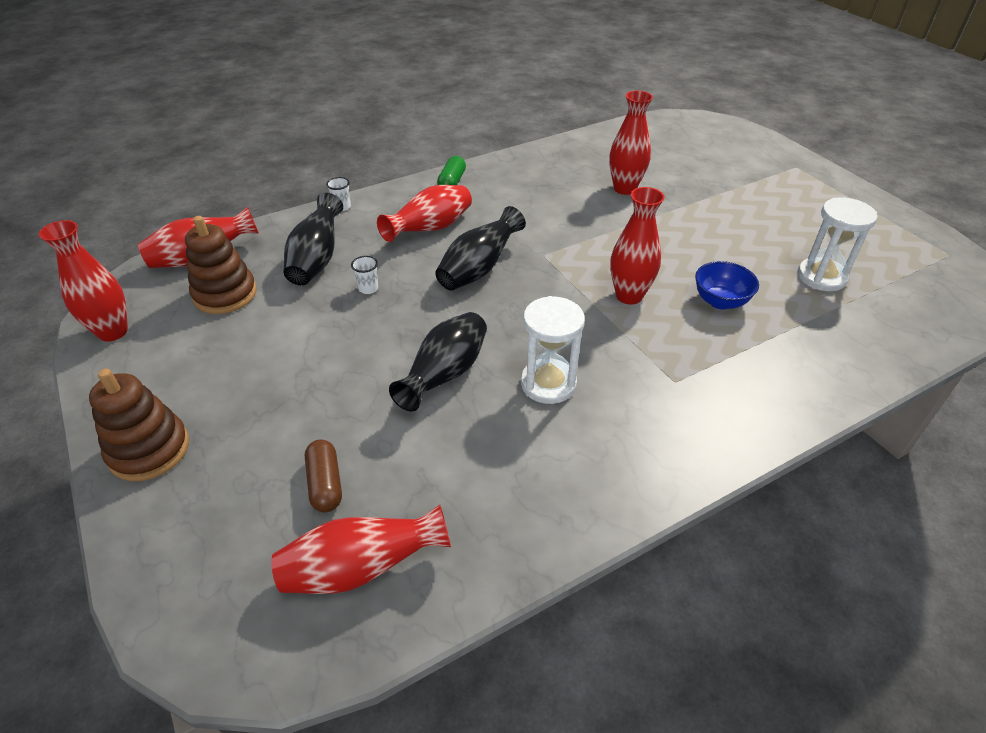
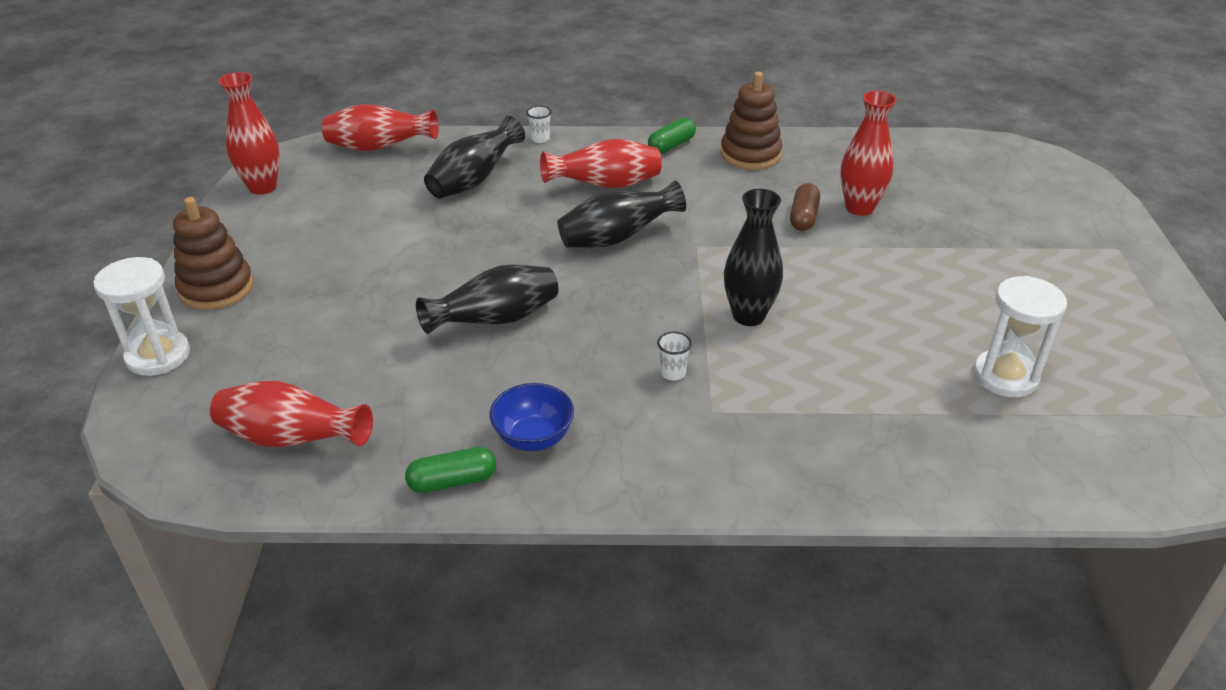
camera: 30 degrees right, 5 degrees down
(225, 294) = (371, 186): brown stacking toy -> brown stacking toy (750, 154)
(325, 484) = (320, 366): brown capsule -> brown capsule (803, 217)
(368, 288) = (496, 221): white cup -> white cup (673, 373)
(540, 536) = (452, 481): none -> green capsule
(548, 383) = (583, 364): white hourglass -> white hourglass (158, 356)
(629, 296) = (748, 316): red vase -> black vase
(720, 301) = (847, 357): blue bowl -> blue bowl (533, 438)

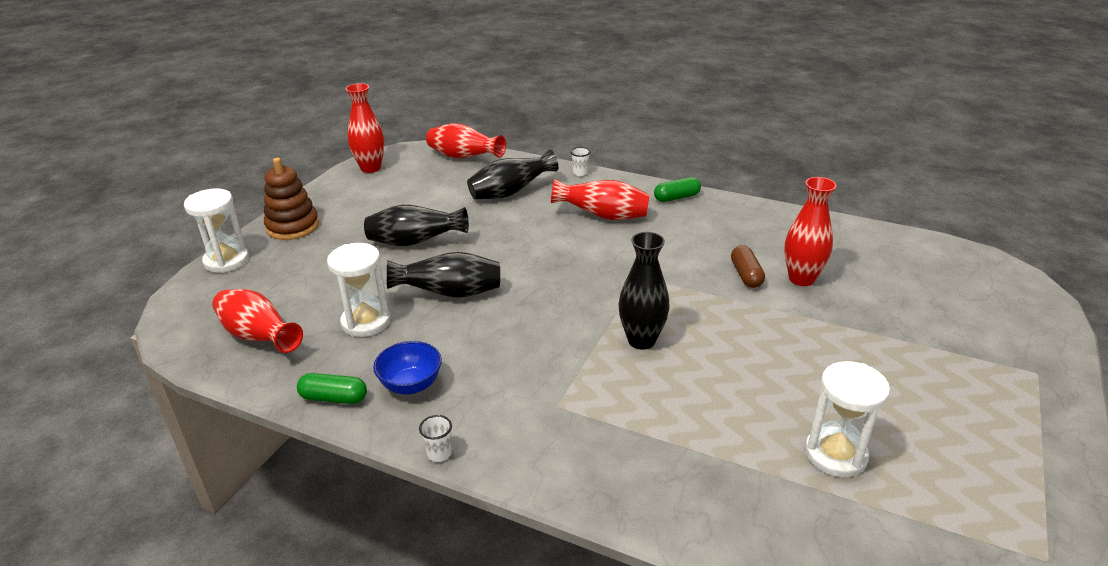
camera: 25 degrees right, 5 degrees down
(418, 382) = (366, 322): none -> white hourglass
(617, 238) = (582, 256): black vase -> black vase (415, 242)
(673, 373) = (548, 367): white cup -> white cup (439, 453)
(750, 154) = (737, 217): brown stacking toy -> none
(803, 217) = (746, 275): brown capsule -> brown capsule turned 45 degrees counterclockwise

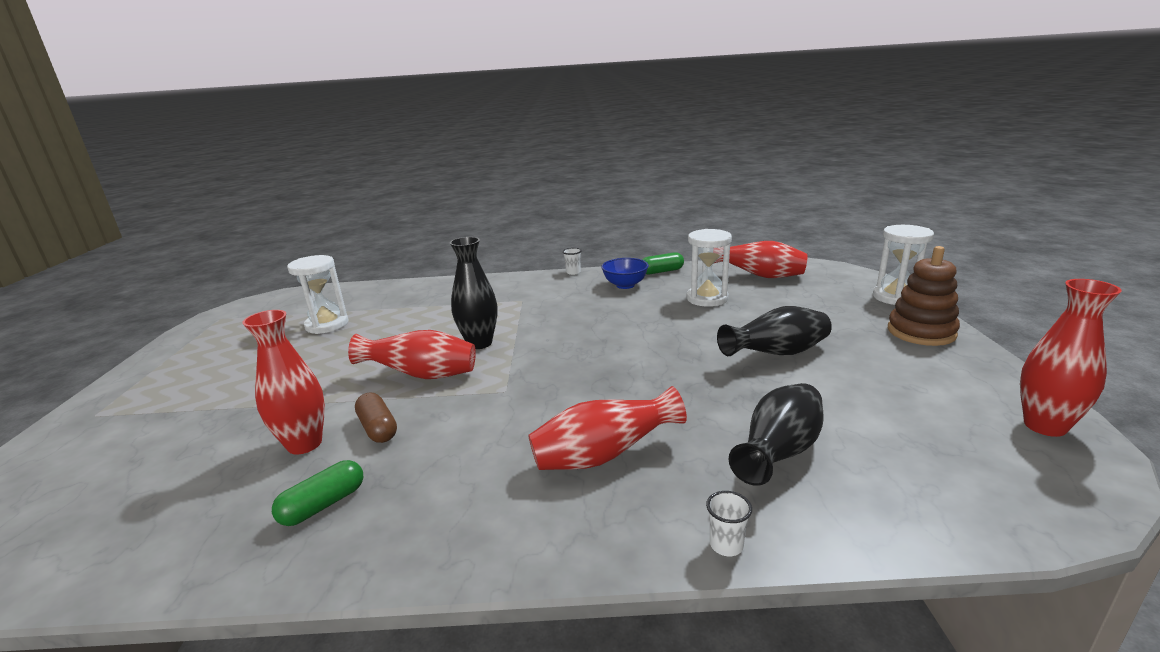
camera: 155 degrees right, 10 degrees down
(450, 293) = (673, 328): black vase -> none
(463, 157) = (976, 505): red vase -> red vase (422, 375)
(676, 197) = (504, 541): green capsule -> green capsule (323, 505)

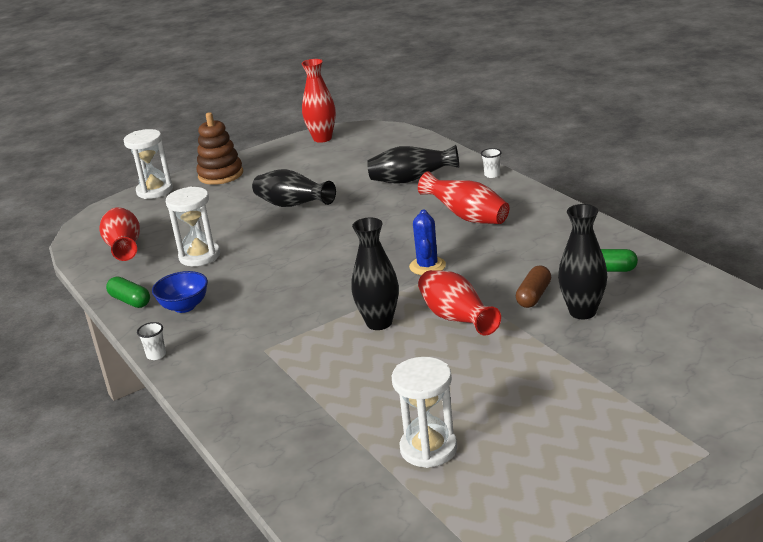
camera: 120 degrees left, 5 degrees up
(304, 444) = (582, 312): red vase -> black vase
(529, 390) = (427, 266): none -> blue cactus

